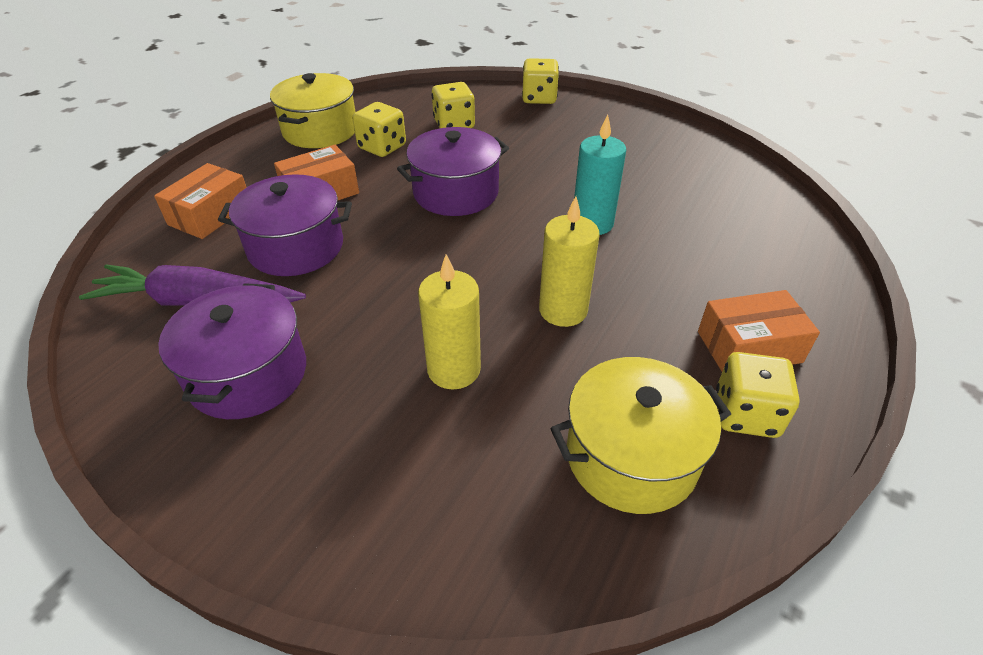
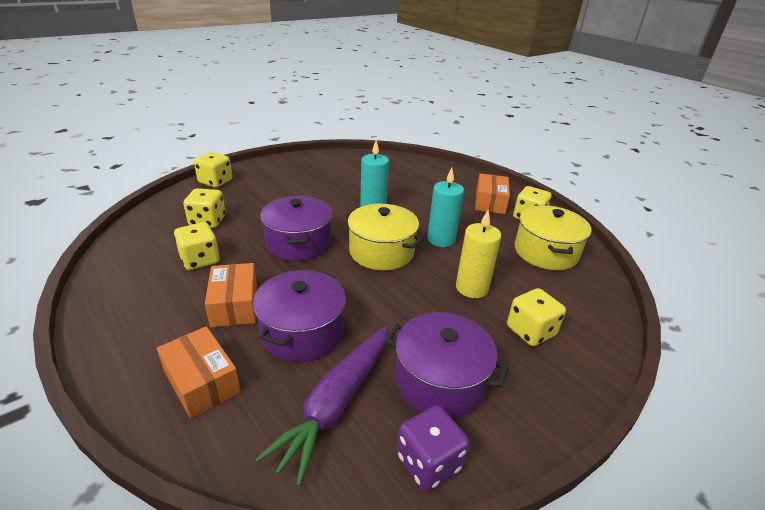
camera: 70 degrees left, 10 degrees down
(128, 390) = (428, 462): none -> purple dice
(320, 131) = (128, 286): yellow pot -> yellow pot (381, 252)
(380, 457) = (530, 331): none -> yellow dice
(563, 310) = (441, 239): yellow candle -> turquoise candle

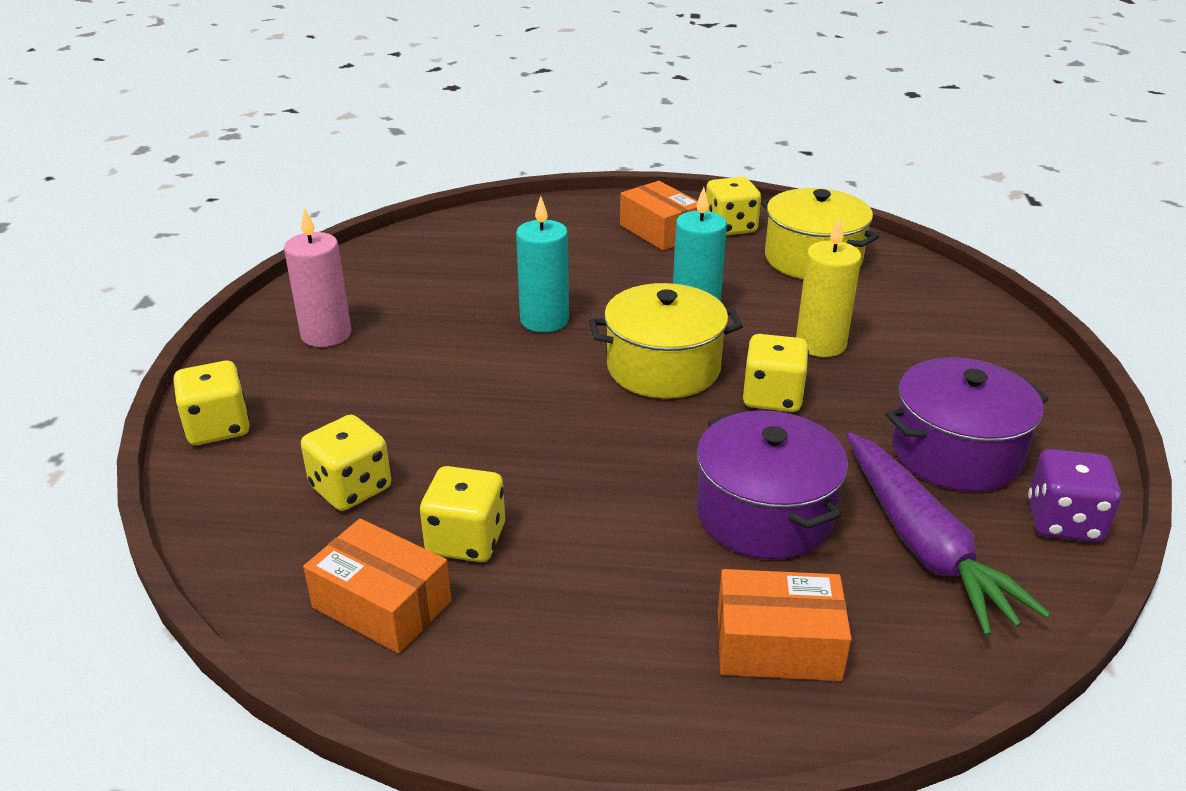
camera: 45 degrees left, 0 degrees up
(234, 305) = (635, 550): orange box -> orange box (382, 604)
(296, 172) = (326, 334): none -> pink candle
(298, 243) = (548, 426): purple pot -> none
(530, 331) = (936, 350): yellow dice -> yellow dice (772, 397)

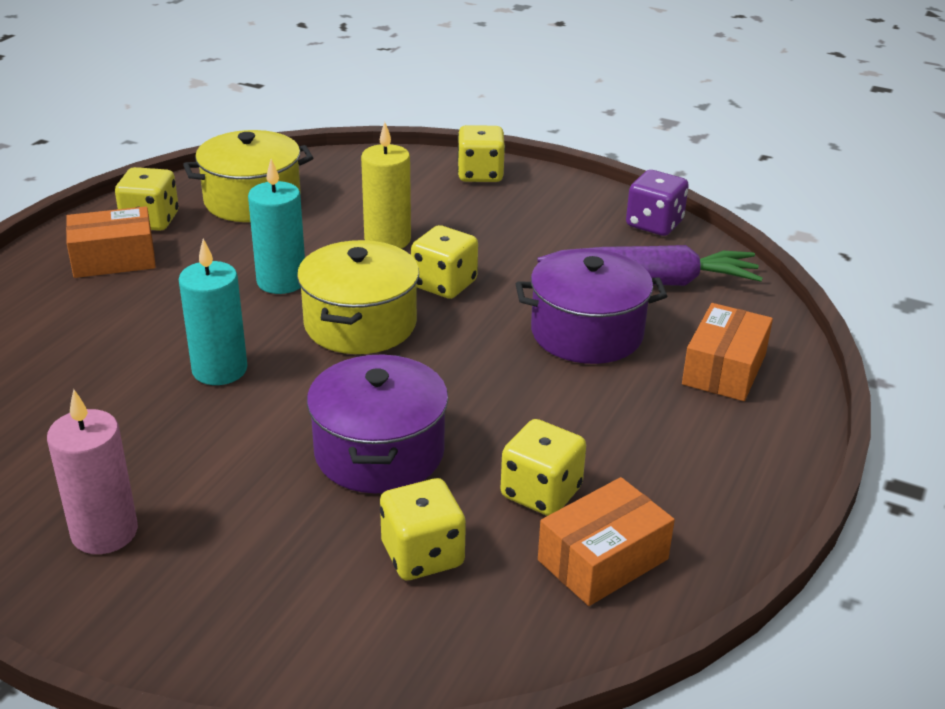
camera: 70 degrees left, 0 degrees up
(218, 427) = (239, 650): yellow dice -> yellow dice (480, 174)
(955, 453) = (563, 234): purple pot -> purple pot (379, 452)

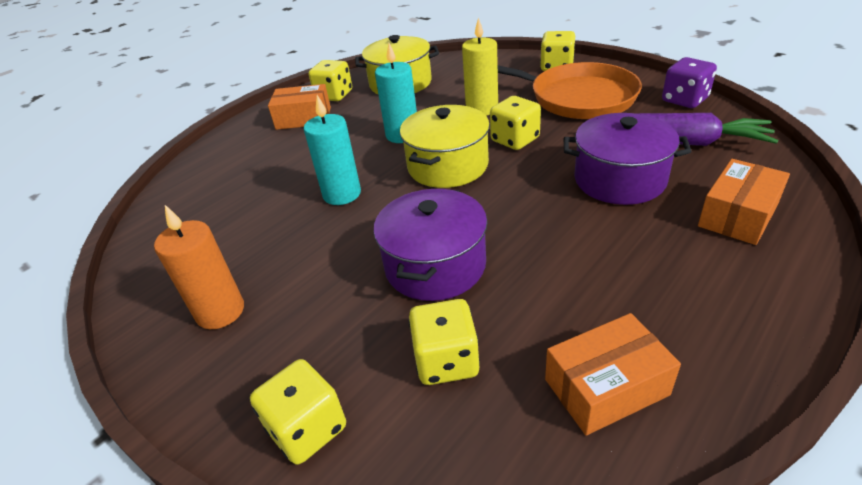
camera: 20 degrees right, 5 degrees up
(104, 532) = (220, 311): pink candle -> orange candle
(517, 222) = (577, 98): none -> orange pan
(541, 493) = (559, 313): yellow dice -> yellow dice (307, 429)

